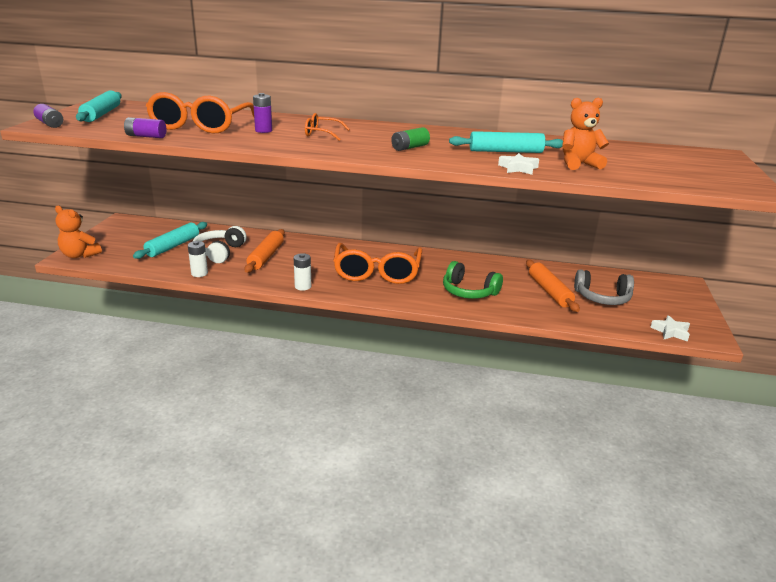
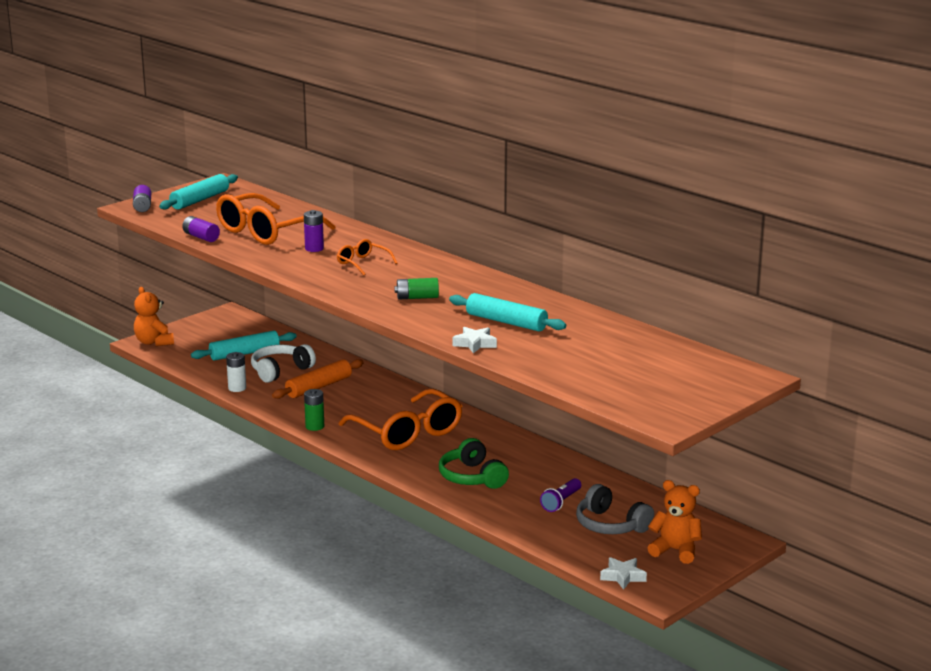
camera: 35 degrees right, 5 degrees down
(303, 286) = (314, 426): white battery -> green battery
(377, 272) = (407, 432): orange glasses -> orange glasses turned 75 degrees counterclockwise
(549, 291) = (561, 502): orange rolling pin -> purple flashlight
(578, 164) = (548, 353): orange teddy bear -> orange teddy bear (675, 550)

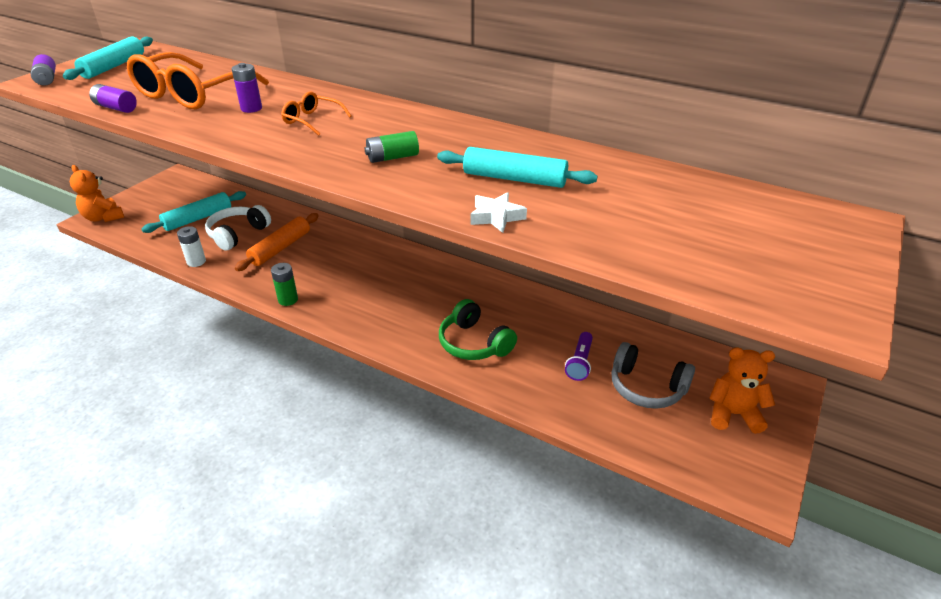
camera: 15 degrees left, 15 degrees up
(407, 432) = (385, 292): orange glasses -> none
(623, 576) = (706, 470): white star -> none

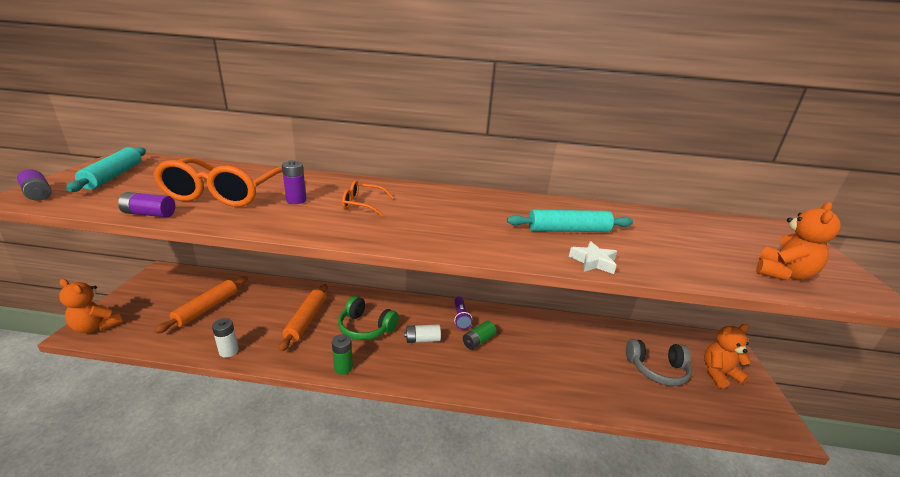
camera: 25 degrees left, 10 degrees down
(198, 218) = (207, 308): turquoise rolling pin -> orange rolling pin
(237, 234) = (256, 316): white headphones -> none
(385, 291) = (422, 339): none -> white battery
(392, 157) = (462, 226): green battery -> green battery (478, 341)
(474, 343) = (521, 367): green headphones -> green headphones (366, 328)
(580, 362) = (602, 362): purple flashlight -> purple flashlight (460, 317)
(740, 273) = (782, 274): none -> orange teddy bear

